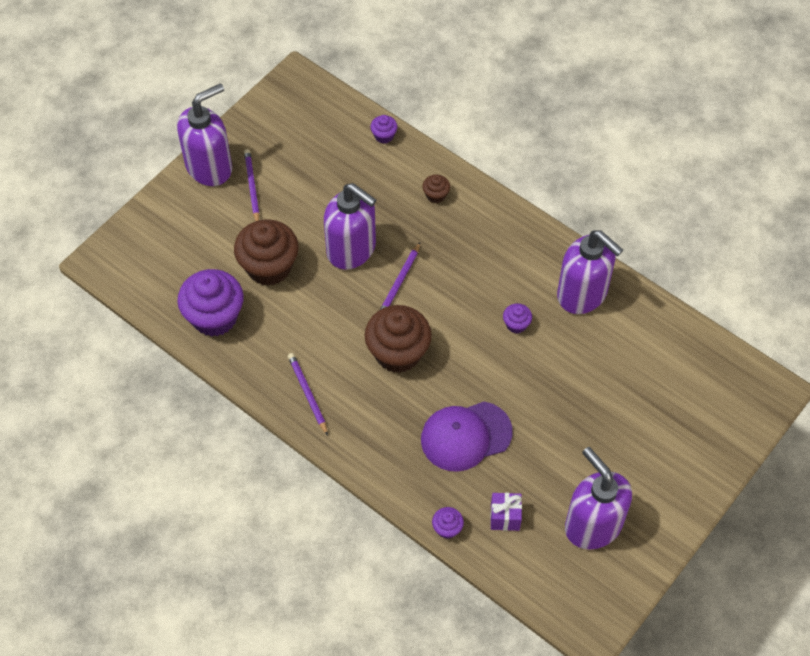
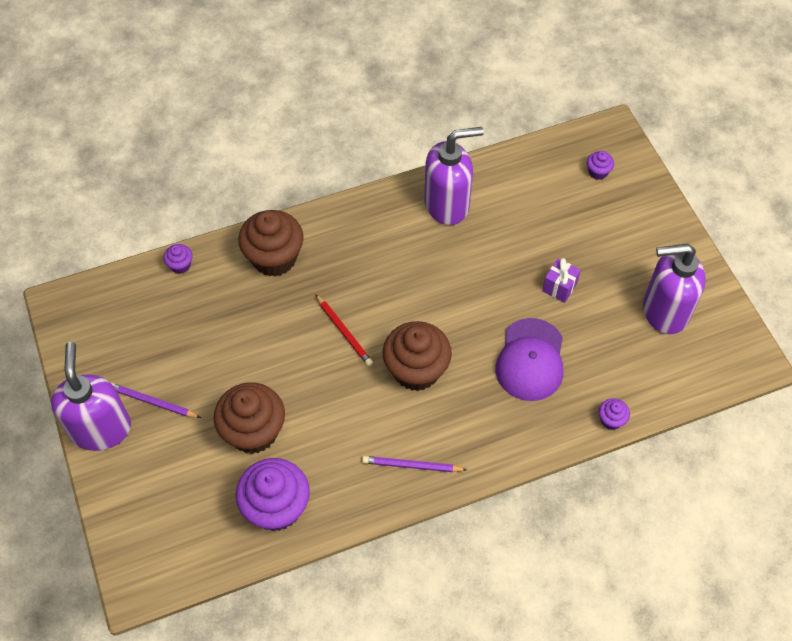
camera: 60 degrees left, 0 degrees up
(352, 249) = (283, 352): purple soap dispenser -> none
(399, 282) = (344, 332): purple pencil -> red pencil
(436, 195) = (274, 258): brown cupcake -> brown cupcake, size x2.23
(505, 517) = (623, 370): purple gift -> purple gift (559, 287)
(516, 324) = (445, 266): purple cupcake -> purple cupcake (598, 172)

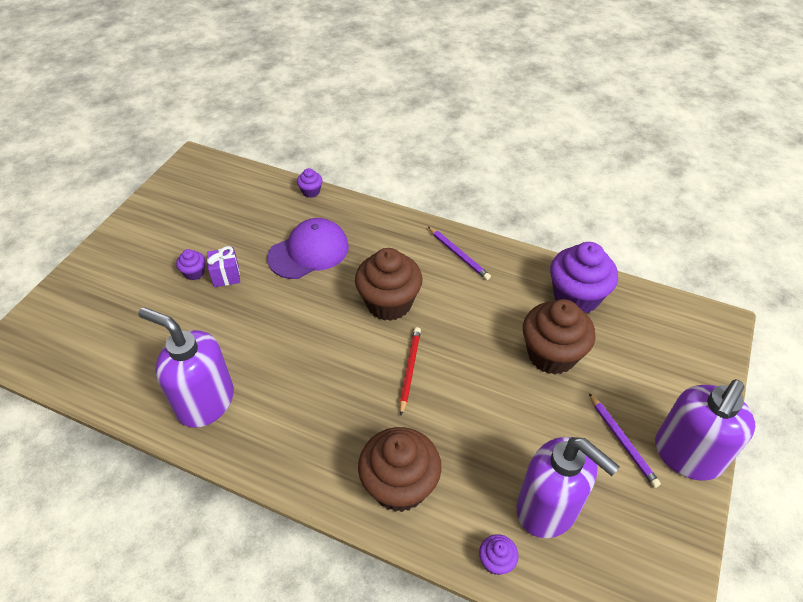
camera: 135 degrees left, 10 degrees down
(598, 172) = (72, 326): purple cupcake -> purple cupcake (194, 273)
(664, 311) = (192, 214): purple soap dispenser -> purple soap dispenser (548, 508)

